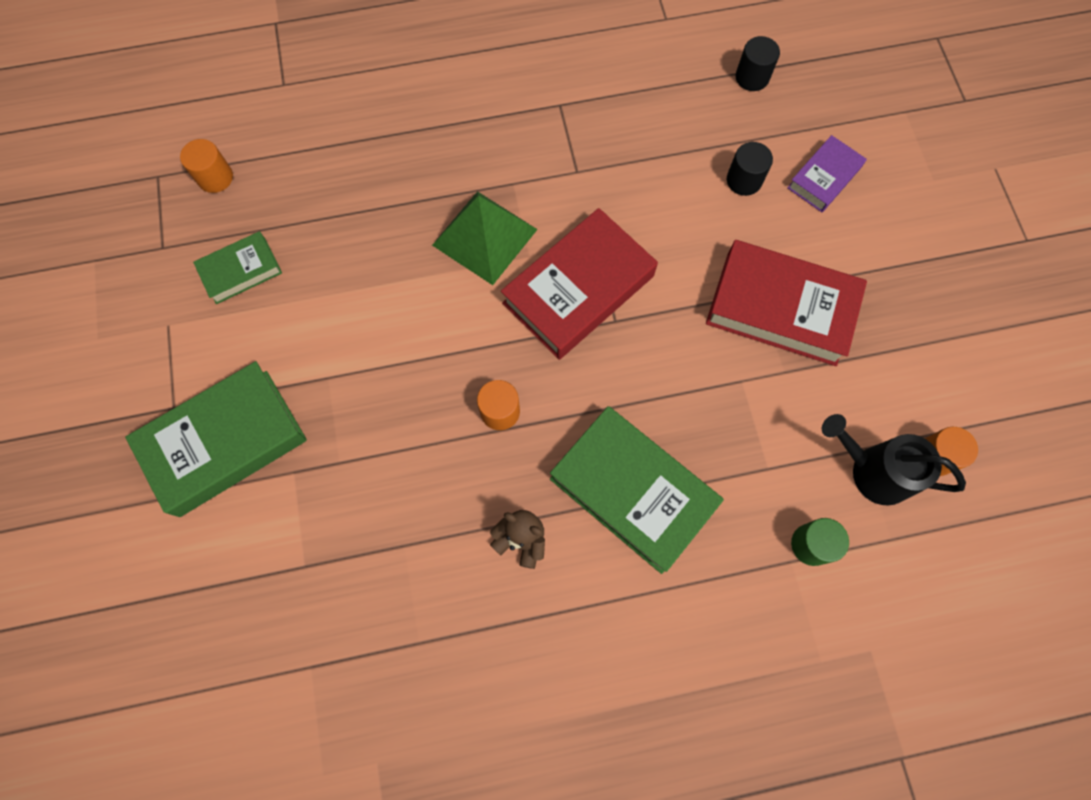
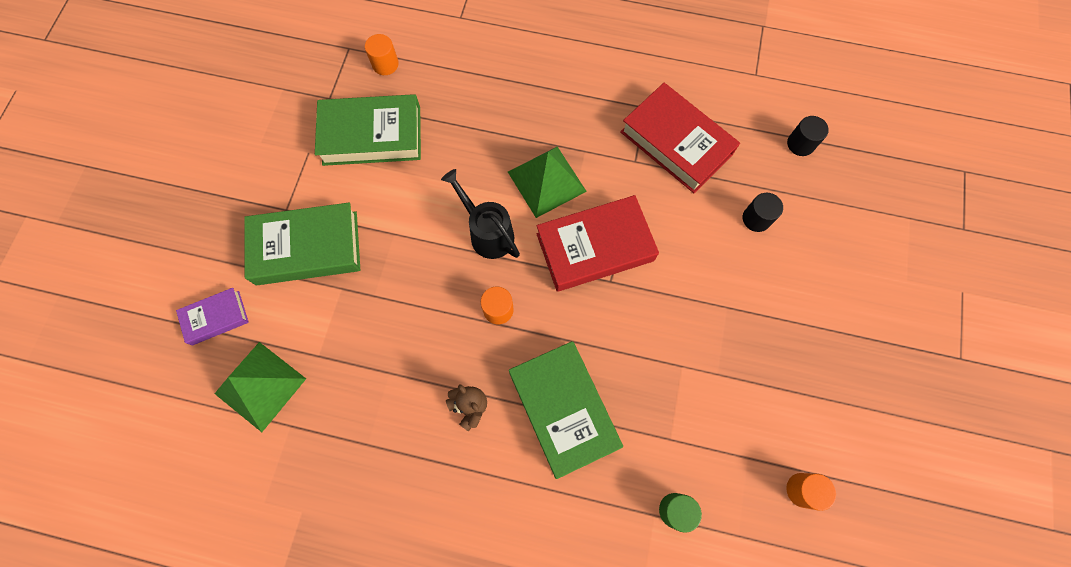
camera: 25 degrees right, 0 degrees up
(241, 271) = (372, 135): green book -> green book, size x1.86
(247, 637) = (260, 386): none -> green pyramid
(780, 308) = (737, 326): red book -> red book (676, 143)
(824, 178) = (819, 242): purple book -> purple book (216, 318)
(872, 470) = (748, 478): black watering can -> black watering can (487, 232)

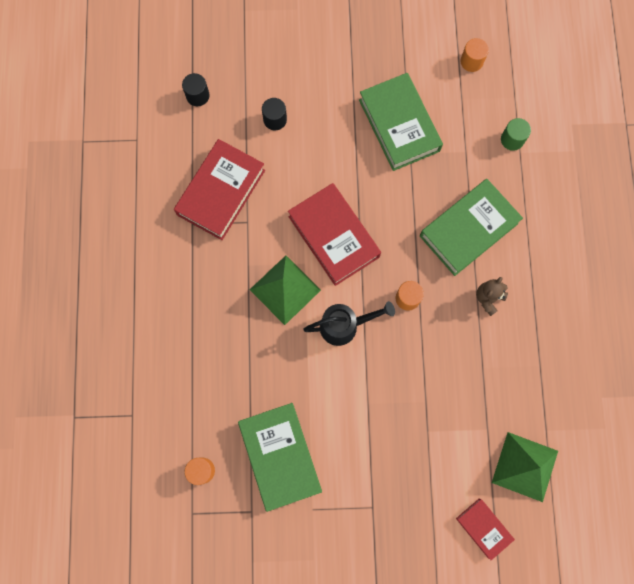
camera: 105 degrees left, 5 degrees up
(216, 318) = (483, 528): purple book -> red book
(307, 248) = (401, 474): green book -> green book (399, 125)
(487, 232) = (345, 326): black watering can -> black watering can turned 135 degrees counterclockwise

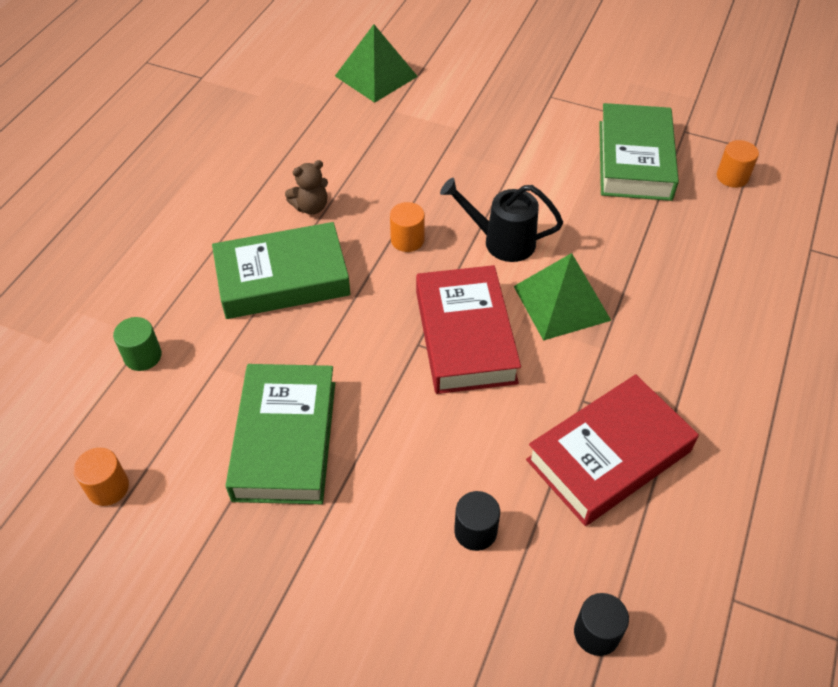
camera: 155 degrees left, 25 degrees down
(483, 528) = (447, 52): red book -> none

